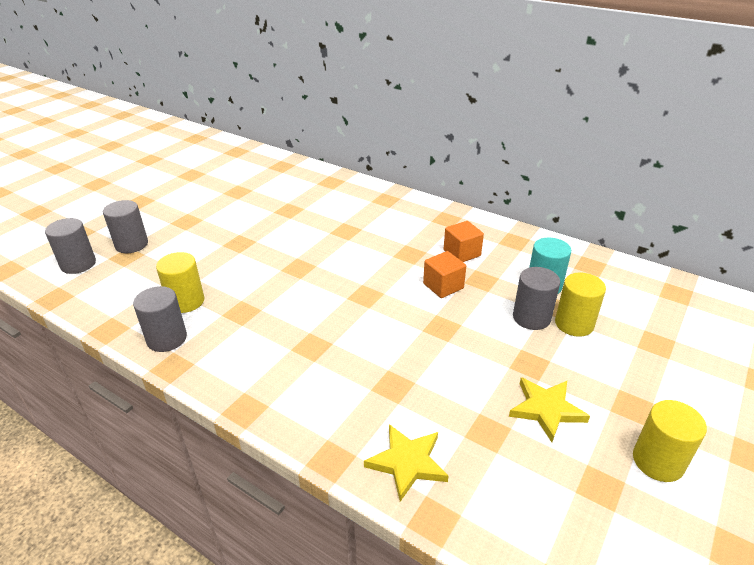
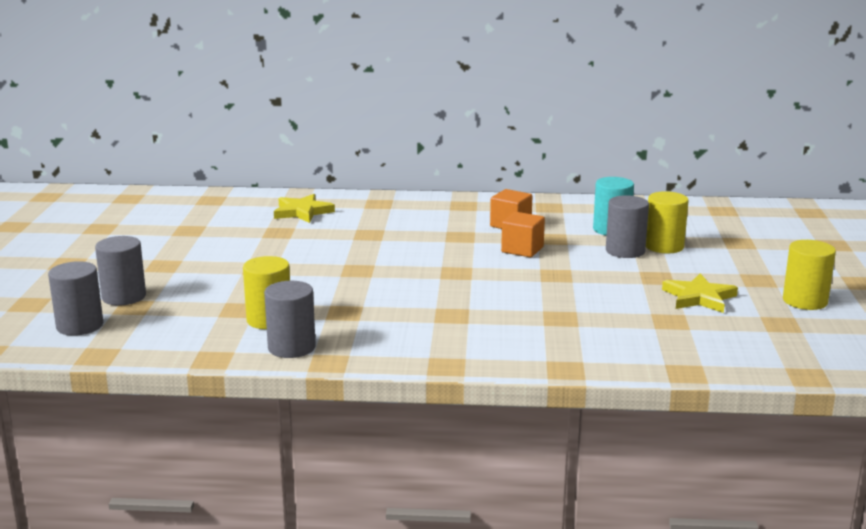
camera: 30 degrees left, 15 degrees down
(407, 462) = (629, 352): yellow star -> yellow star (302, 212)

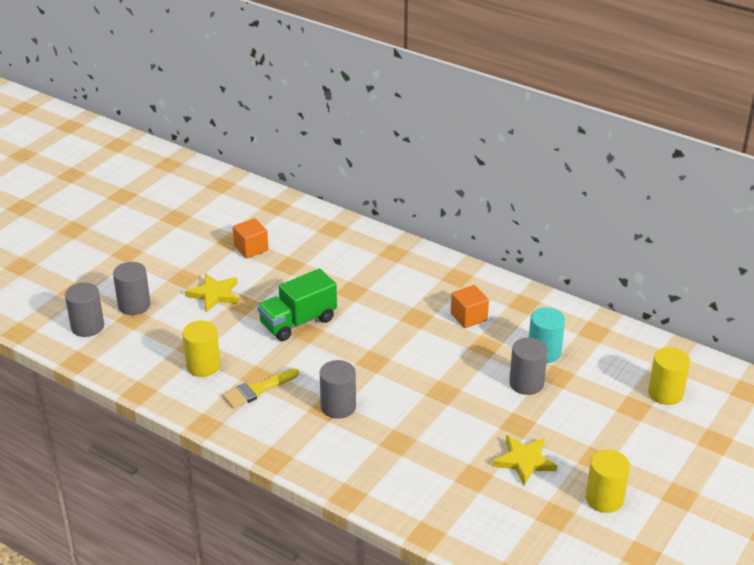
camera: 30 degrees right, 15 degrees up
(291, 347) = (194, 400): grey cylinder -> grey cylinder (338, 406)
(302, 212) = (327, 245): yellow star -> yellow star (214, 294)
(339, 265) = (298, 322): none -> green truck
(357, 321) = (257, 390): none -> yellow brush
(522, 250) = (447, 352): orange cube -> orange cube (251, 248)
(664, 246) = (564, 389): yellow cylinder -> yellow cylinder (665, 393)

